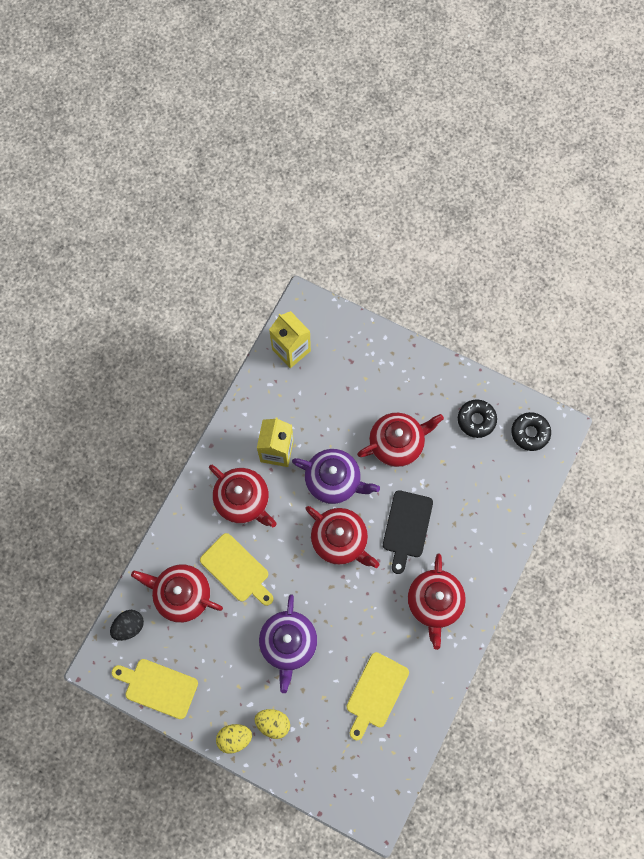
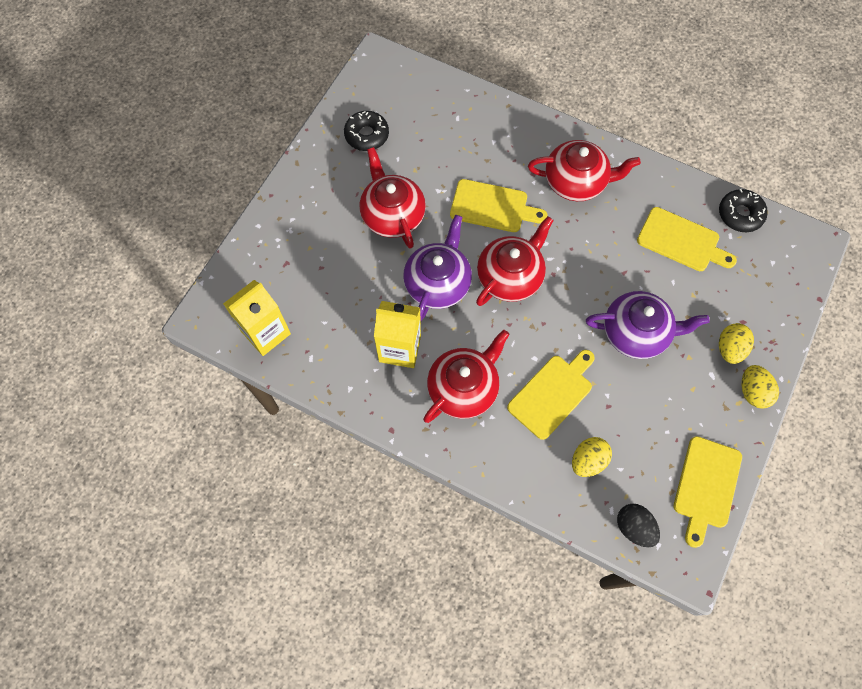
camera: 90 degrees left, 5 degrees down
(182, 594) = (588, 460): red teapot -> yellow egg
(406, 527) = (492, 207): black cutting board -> yellow cutting board
(530, 433) = (383, 86): black donut -> black donut (740, 214)

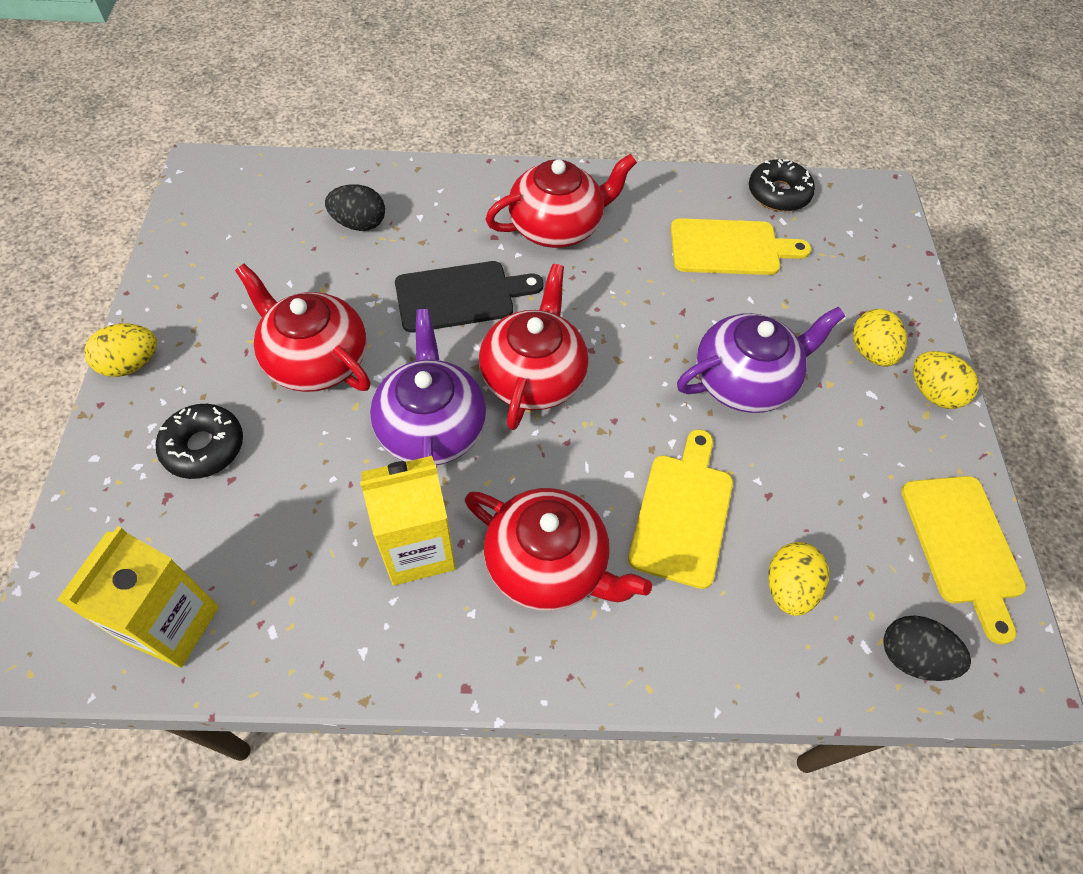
camera: 30 degrees left, 10 degrees down
(294, 177) = (131, 364): none -> yellow egg
(367, 135) = (227, 269): black donut -> black donut (204, 447)
(455, 133) = (359, 224): none -> black egg
(463, 388) = (548, 564): red teapot -> red teapot turned 105 degrees clockwise
(492, 207) = (460, 296): yellow cutting board -> black cutting board

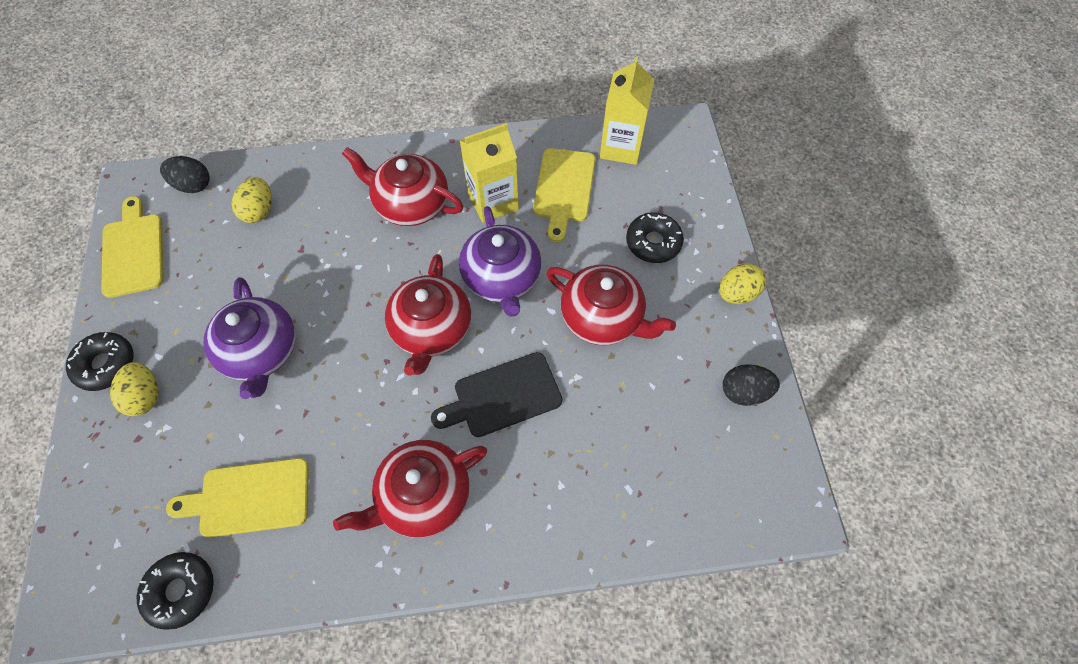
camera: 175 degrees right, 5 degrees up
(359, 224) = (615, 464): black egg -> black egg (744, 392)
(683, 513) = (322, 245): yellow cutting board -> yellow cutting board (563, 189)
(745, 381) = (261, 352): purple teapot -> purple teapot turned 75 degrees counterclockwise
(933, 393) = (106, 365): yellow egg -> black donut

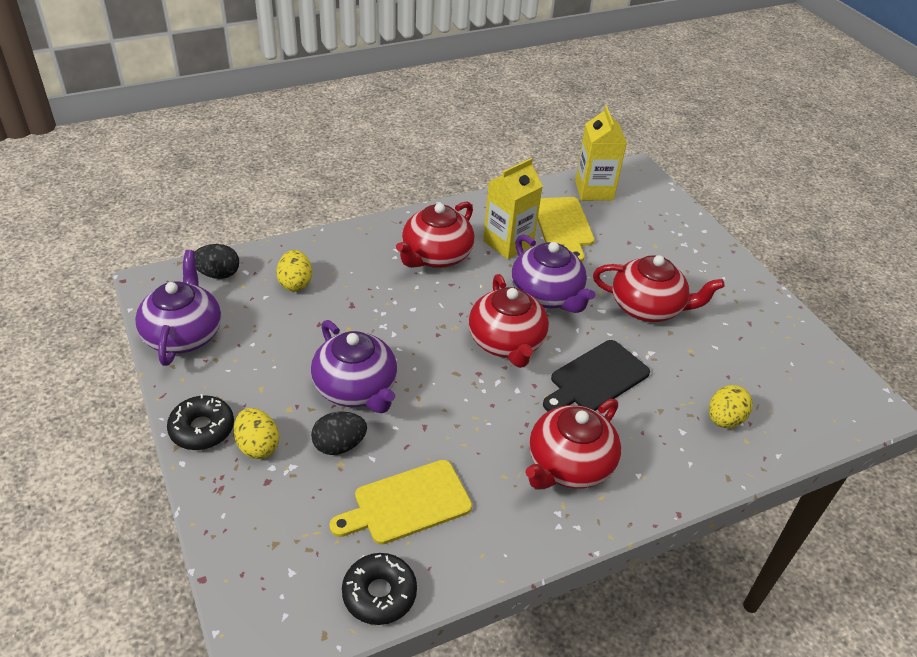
camera: 20 degrees left, 20 degrees down
(133, 251) = (183, 334): yellow cutting board -> purple teapot
(410, 204) = (436, 256): red teapot -> red teapot turned 60 degrees counterclockwise
(653, 242) = (658, 250): black donut -> none
(737, 293) = (743, 272): yellow egg -> yellow egg (724, 419)
(744, 392) = (789, 336): black egg -> black egg (339, 445)

